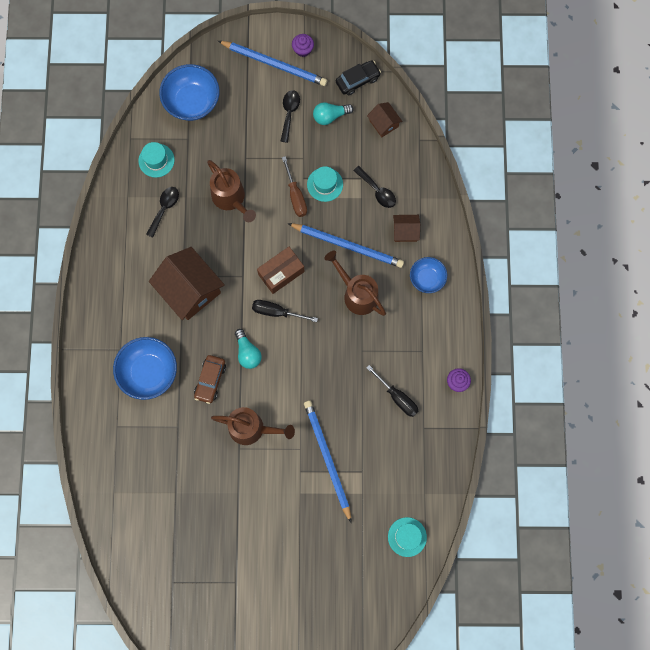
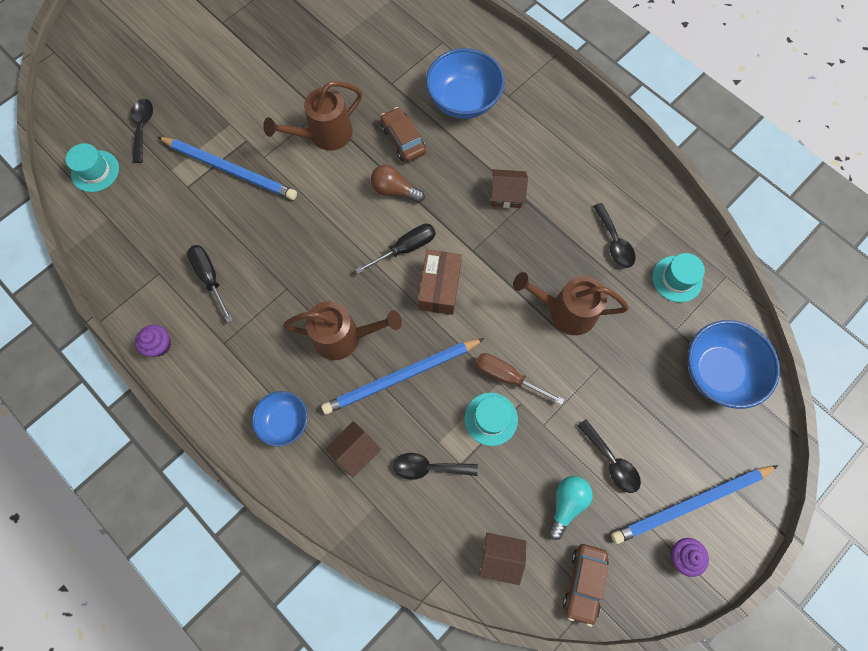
camera: 135 degrees right, 5 degrees down
(190, 290) = (506, 194): brown house -> brown house, size x0.50
(247, 352) = (394, 190): turquoise light bulb -> brown light bulb
(354, 542) = (143, 127): none -> black spoon
(357, 80) = (584, 582): black car -> brown car
(397, 397) = (210, 277): black screwdriver -> black screwdriver turned 60 degrees clockwise

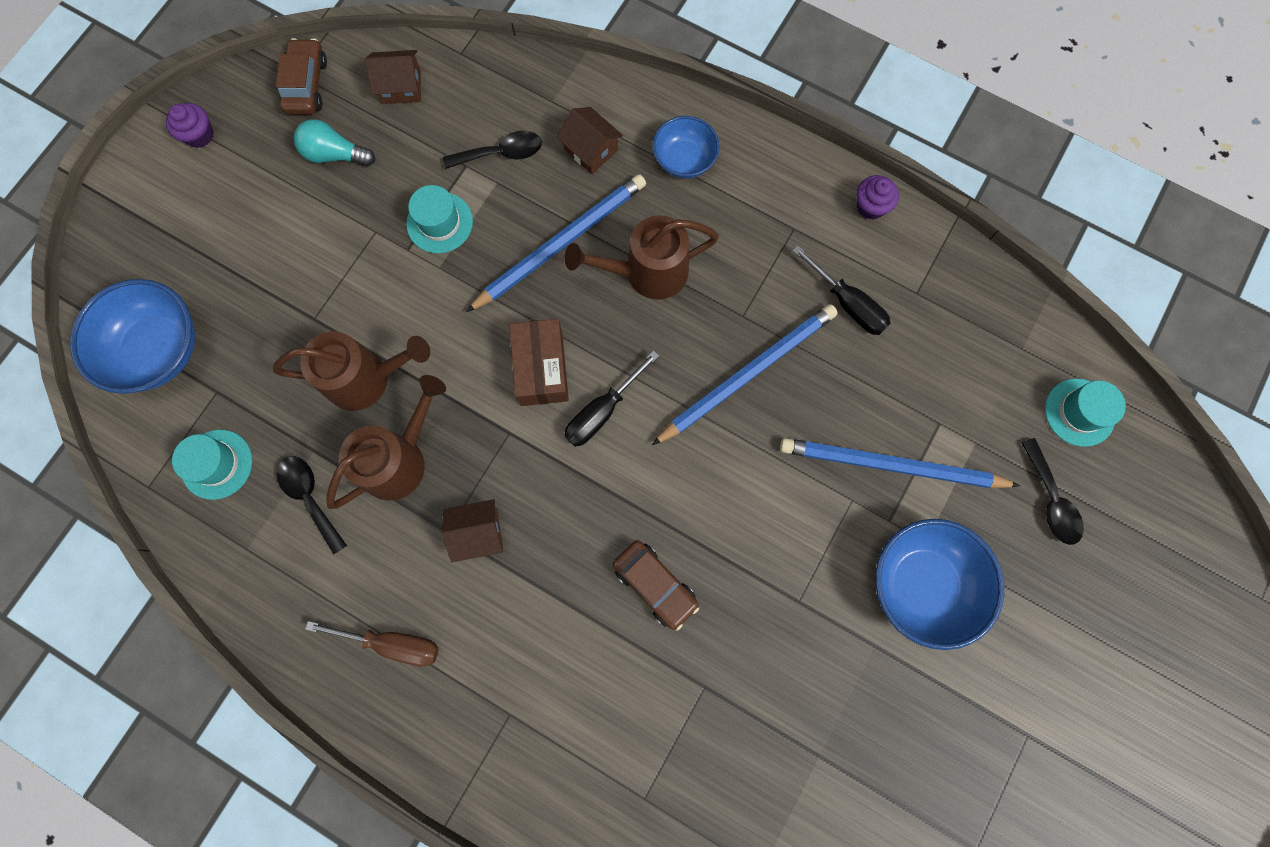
camera: 165 degrees right, 5 degrees up
(324, 135) = (777, 560): brown watering can -> brown watering can (400, 458)
(355, 451) = (591, 149): brown house -> brown house turned 75 degrees counterclockwise
(394, 190) = (643, 496): brown light bulb -> none
(463, 100) = (579, 685): blue bowl -> blue bowl (921, 584)
(506, 376) = (429, 276): brown screwdriver -> brown screwdriver (393, 643)
(566, 504) = (335, 154): turquoise light bulb -> turquoise light bulb turned 90 degrees clockwise
(611, 461) = (287, 211): black spoon -> none
(690, 504) = (191, 189): blue pencil -> blue pencil (747, 374)

